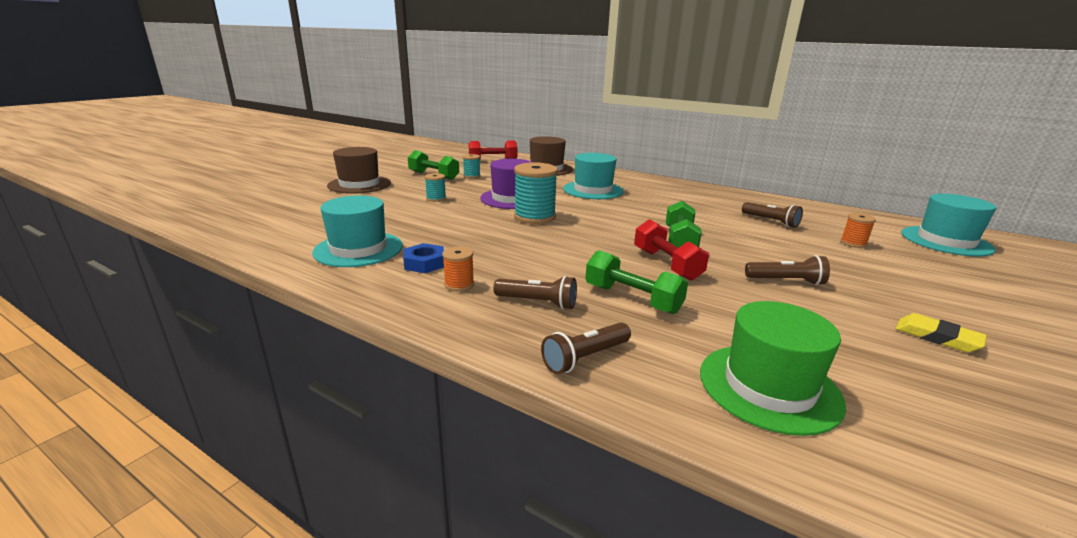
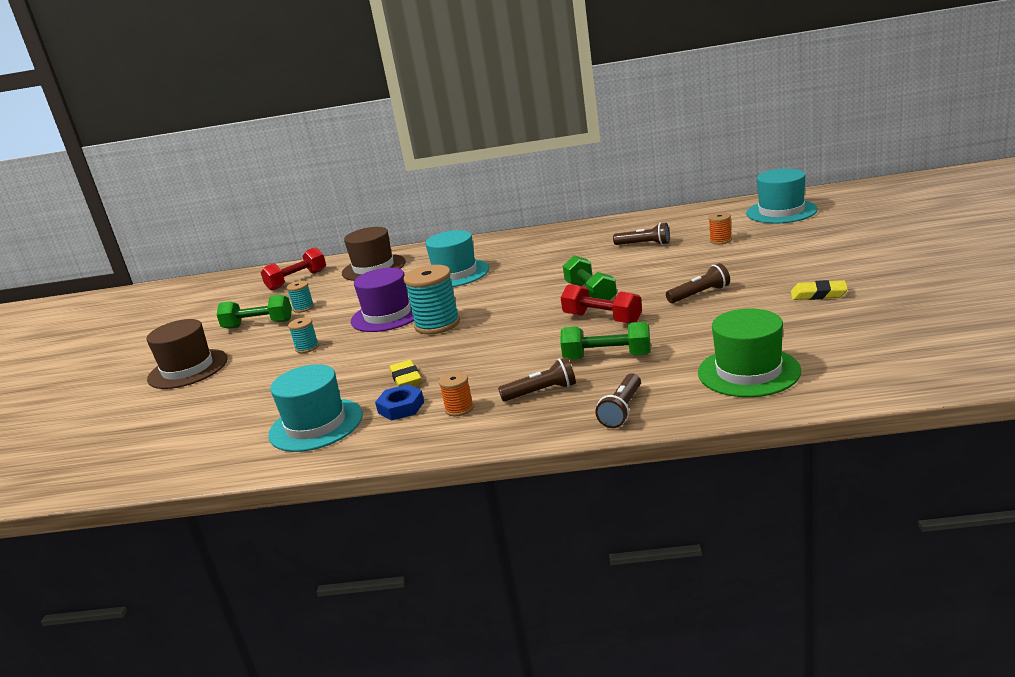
camera: 25 degrees left, 0 degrees up
(460, 244) = (406, 378): none -> yellow eraser

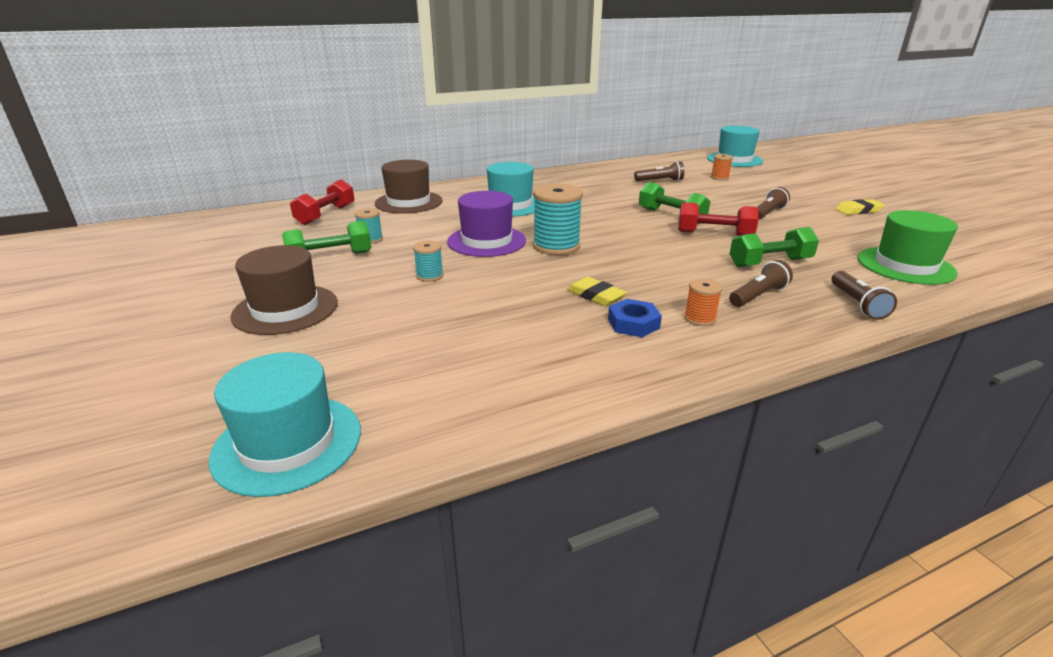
camera: 30 degrees left, 5 degrees up
(316, 425) = (556, 352): turquoise hat -> turquoise hat (288, 443)

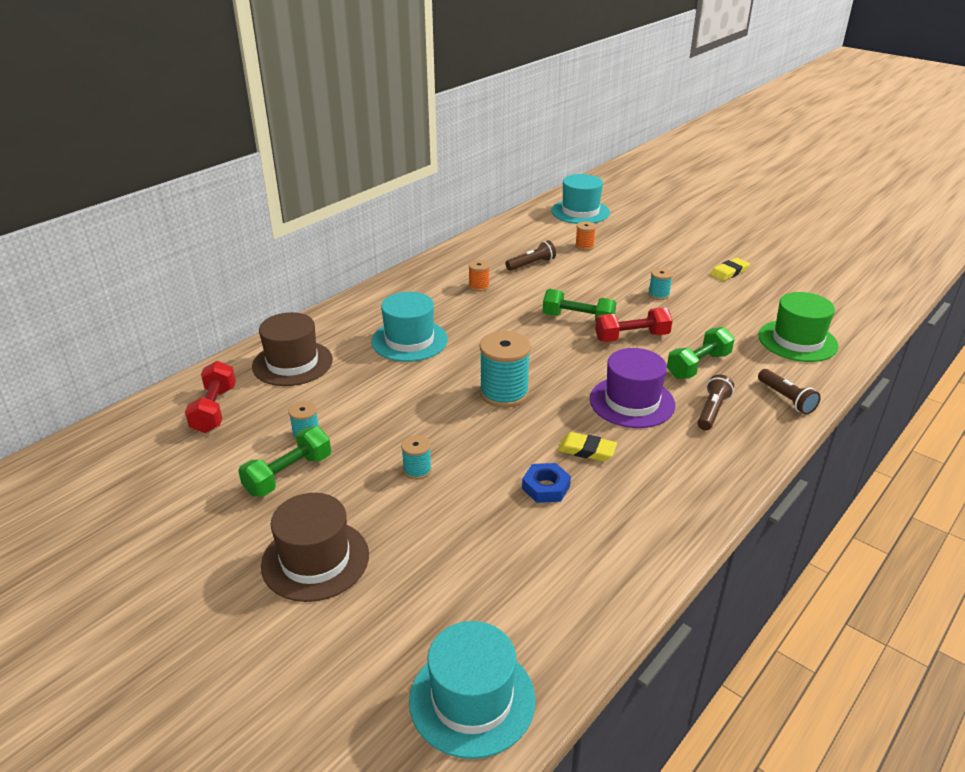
camera: 25 degrees left, 5 degrees up
(487, 241) = (431, 404): purple hat -> purple hat (632, 402)
(633, 323) = (639, 475): blue nut -> blue nut (545, 487)
(699, 318) = (685, 452): orange spool -> orange spool (479, 286)
(767, 213) = (658, 295): brown flashlight -> turquoise spool

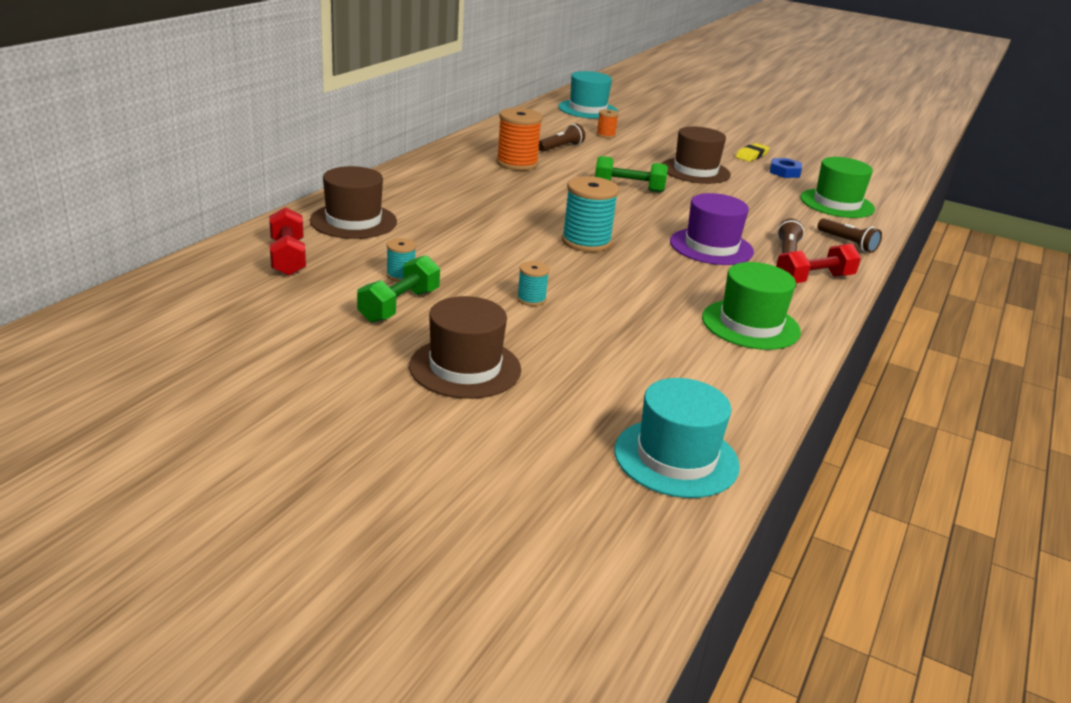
camera: 15 degrees left, 5 degrees down
(409, 340) = (468, 203): turquoise hat -> none
(479, 286) = (517, 163): orange spool -> orange spool, size x1.94
(545, 487) = (663, 308): blue nut -> blue nut (784, 172)
(586, 450) = (687, 281): yellow eraser -> none
(629, 514) = (750, 325): none -> green hat
(632, 337) = (686, 201): red dumbbell -> red dumbbell (814, 279)
(658, 295) = (695, 171): turquoise spool -> brown hat
(698, 365) = (758, 221): green dumbbell -> none

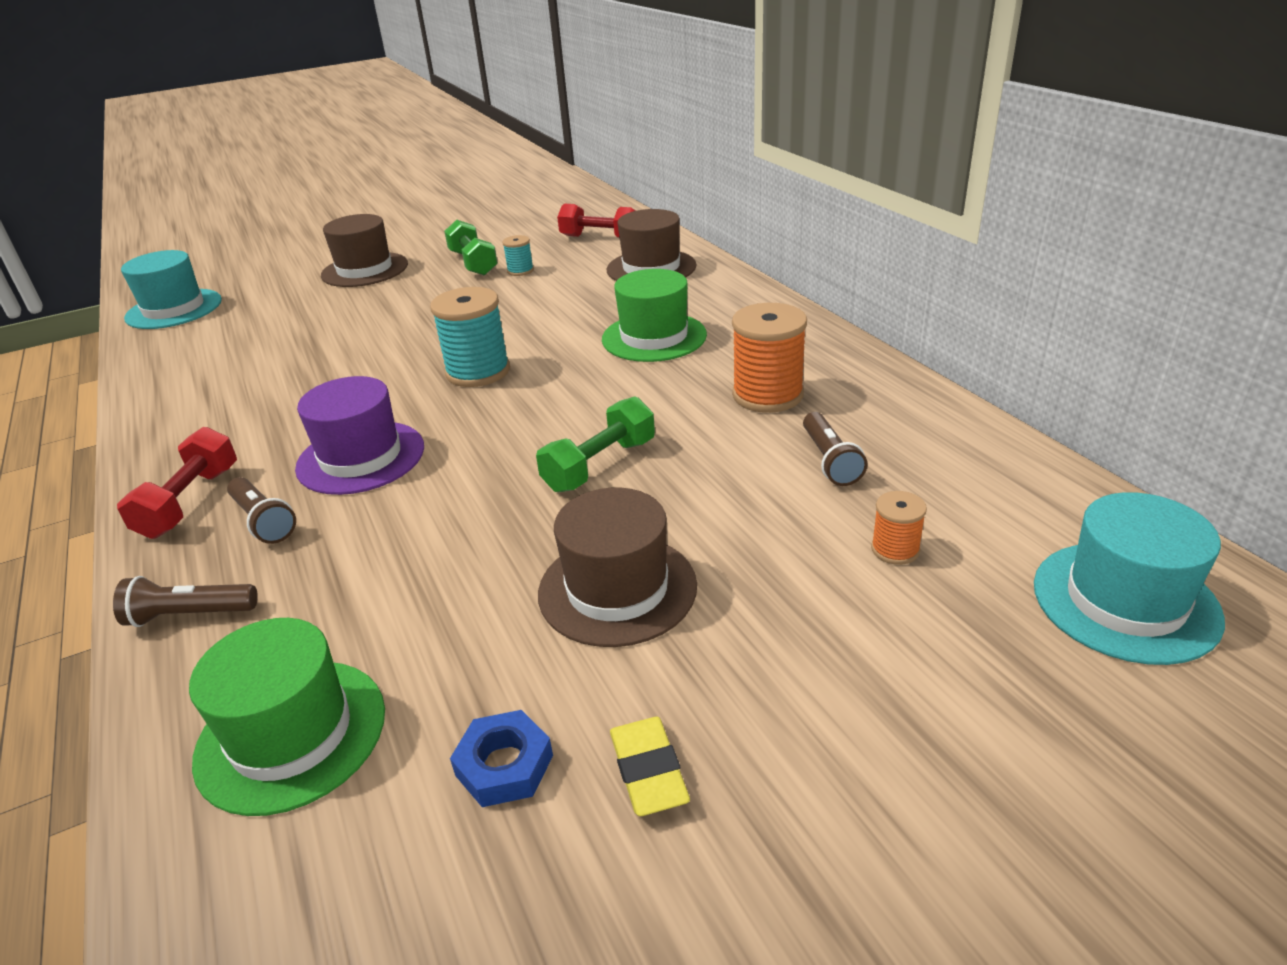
camera: 130 degrees right, 5 degrees up
(531, 299) = (411, 312): turquoise spool -> none
(750, 325) = (211, 405): green hat -> green hat (654, 337)

